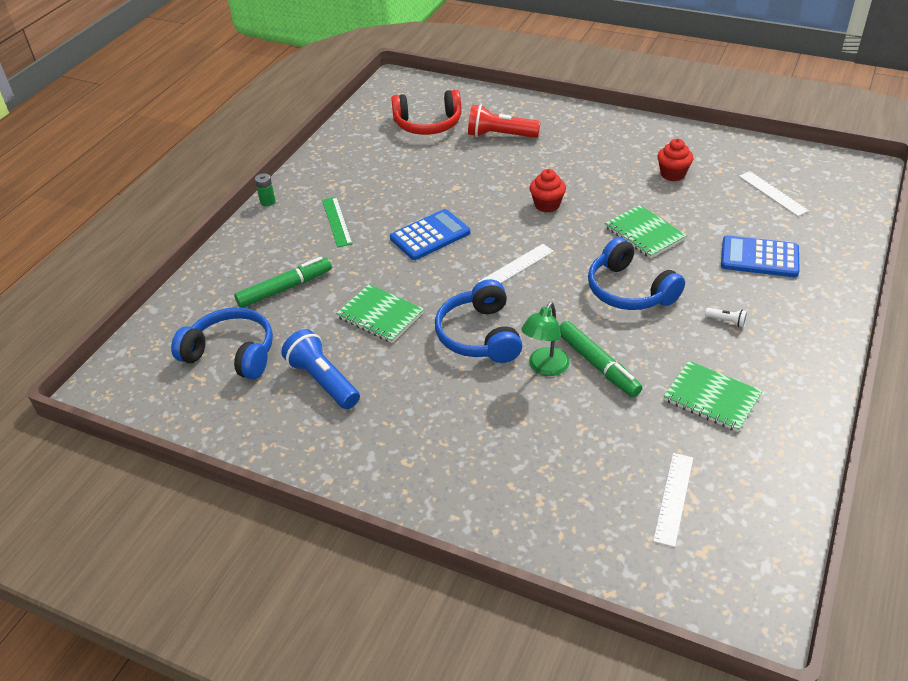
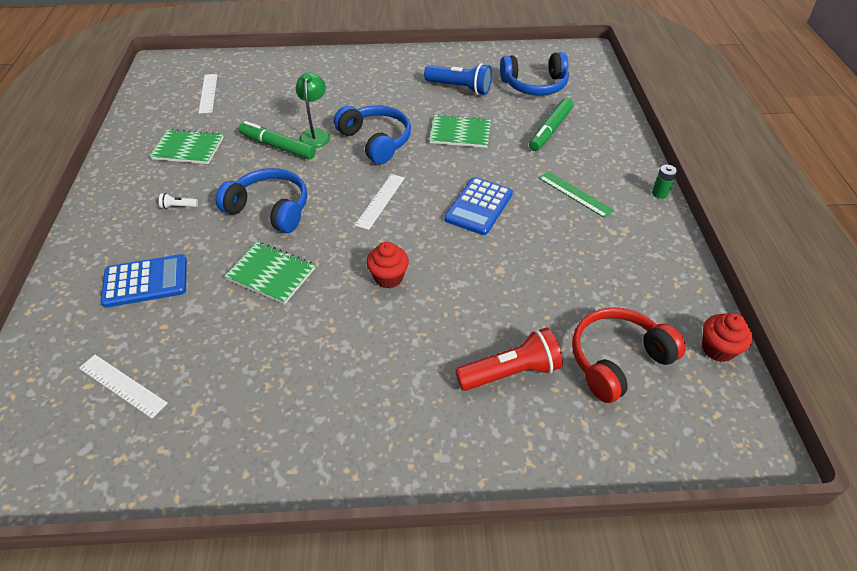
camera: 150 degrees right, 5 degrees up
(672, 174) = (257, 376): red cupcake -> red cupcake (717, 349)

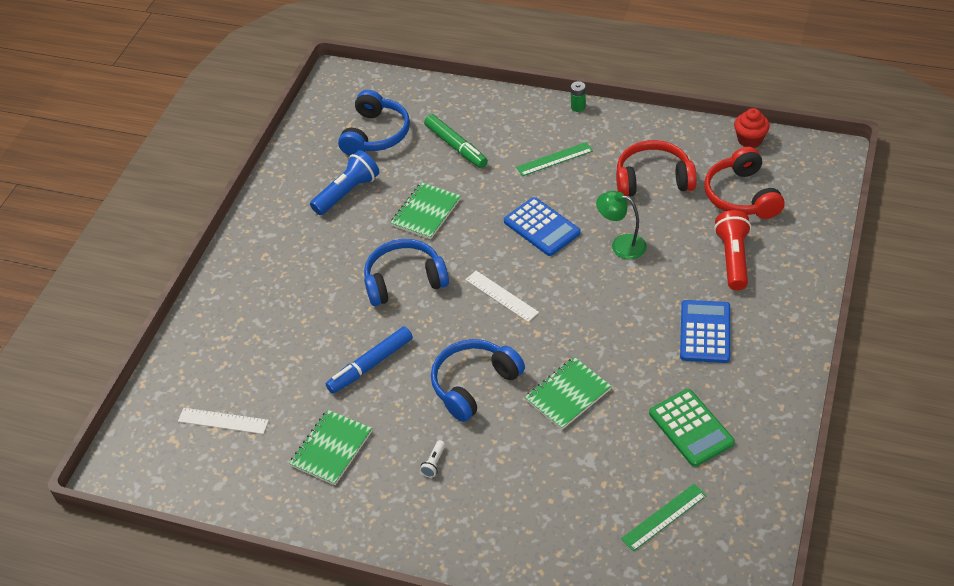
camera: 65 degrees left, 0 degrees up
(122, 385) = (664, 517): white ruler -> green ruler
(145, 281) = (538, 496): blue calculator -> blue calculator (705, 332)
(244, 384) = (691, 428): none -> green calculator
(278, 146) = (370, 365): green marker -> blue marker
(315, 134) = (366, 329): green lamp -> green lamp (621, 245)
(388, 277) = (606, 310): red cupcake -> none
(594, 273) = (653, 179): none -> red headphones

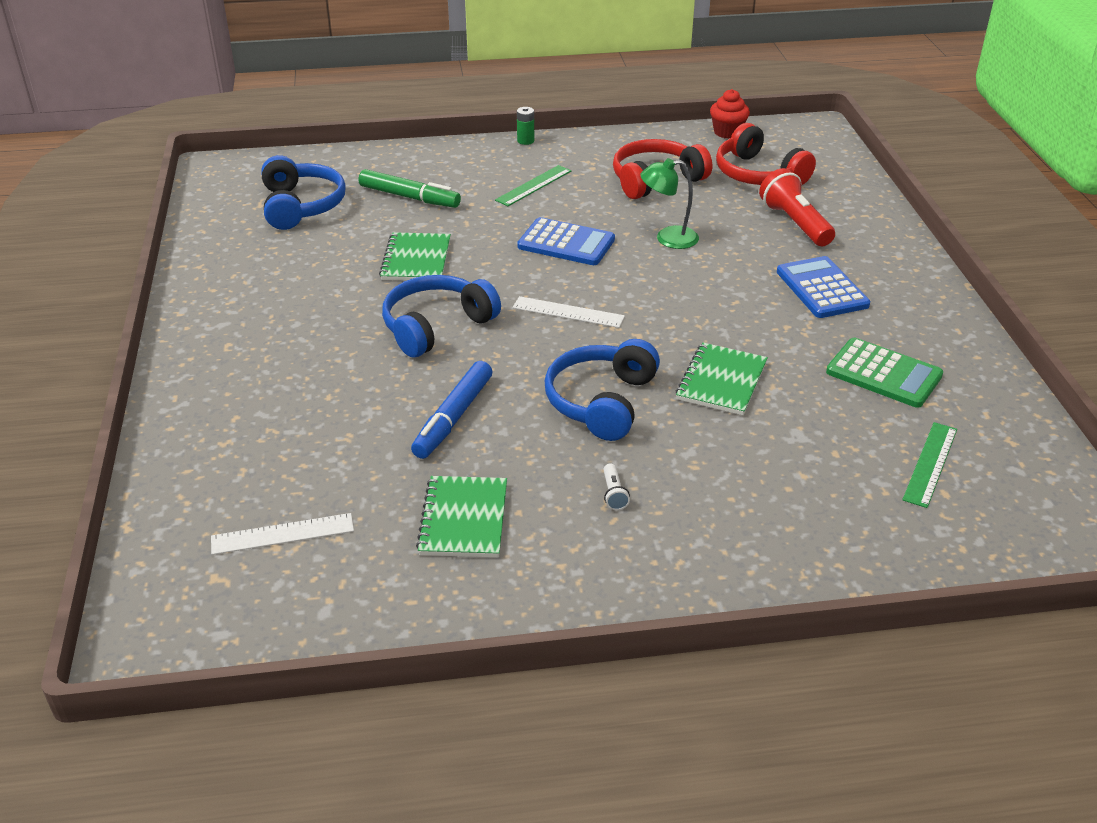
camera: 30 degrees left, 10 degrees down
(347, 193) = (301, 263): blue flashlight -> none

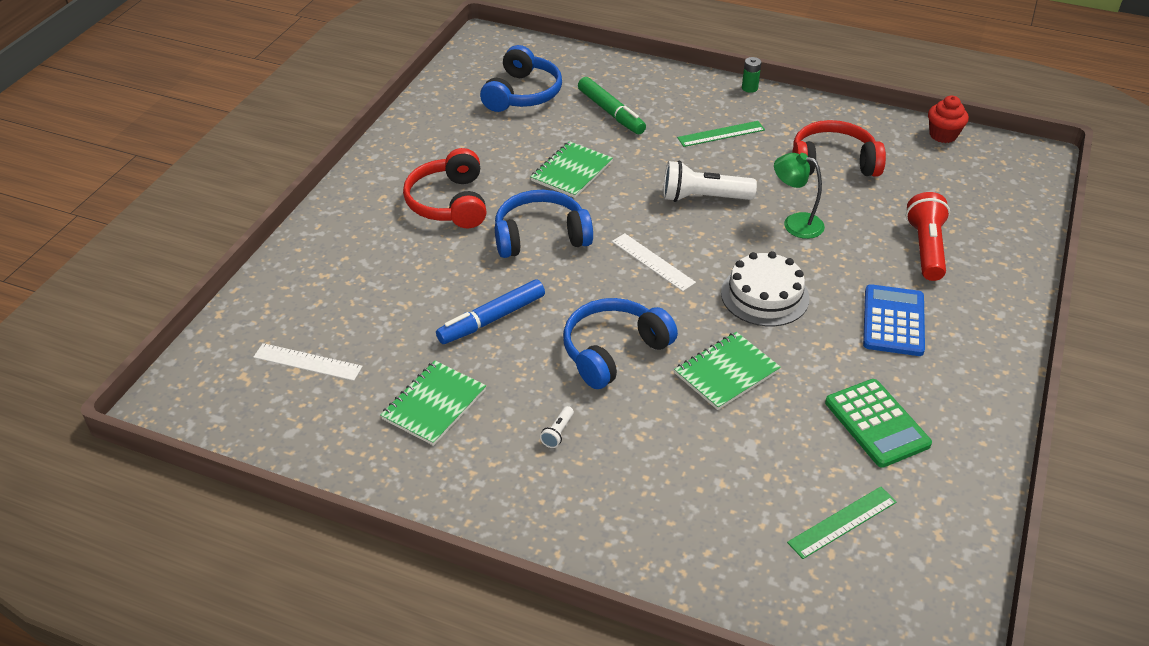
camera: 30 degrees right, 5 degrees up
(566, 243) = (703, 198): blue calculator -> white flashlight
(696, 305) = (765, 295): none -> white cake
(758, 174) = (934, 187): red headphones -> red headphones (449, 203)

